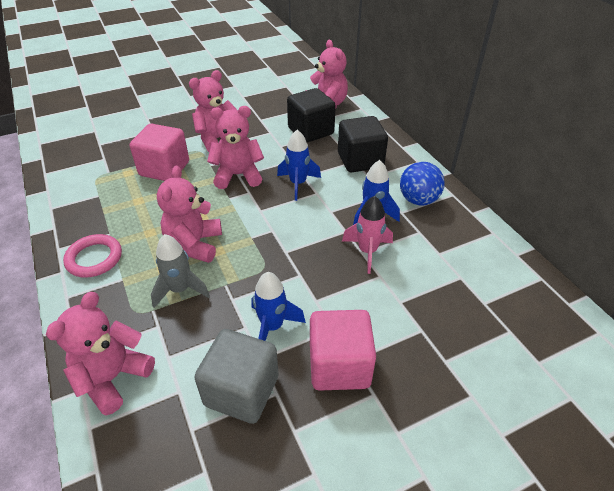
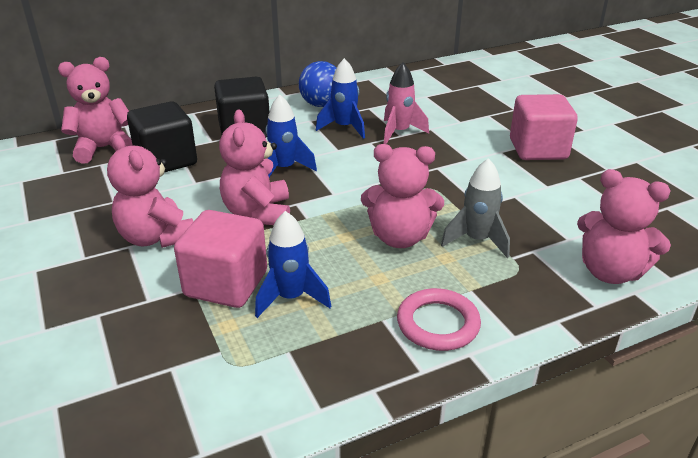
camera: 90 degrees left, 10 degrees down
(241, 391) = (585, 194): grey cube -> none
(272, 326) = (508, 181): blue rocket -> blue rocket (291, 298)

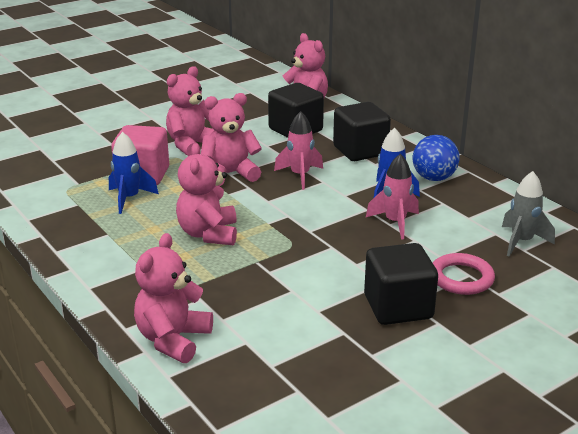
camera: 80 degrees right, 5 degrees down
(284, 169) = (300, 176): blue rocket -> pink rocket
(438, 324) = (102, 255): pink ring -> pink ring (461, 278)
(477, 240) = (210, 270): grey rocket -> grey rocket (521, 242)
(538, 149) = (398, 307): pink cube -> black cube

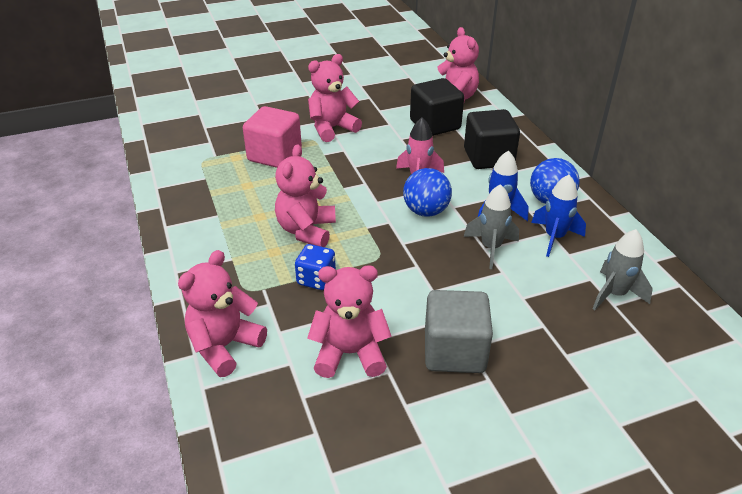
camera: 15 degrees right, 10 degrees up
(129, 199) = (252, 179): blue rocket -> blue rocket (554, 237)
(230, 174) = (353, 166): pink teddy bear -> pink teddy bear (350, 353)
(238, 272) = (316, 279): none -> blue dice
(320, 202) = (426, 211): none -> blue ball
(395, 223) = (490, 248): pink rocket -> grey rocket
(398, 307) = (454, 351): black cube -> grey cube
(461, 278) = (533, 328): pink ring -> none

